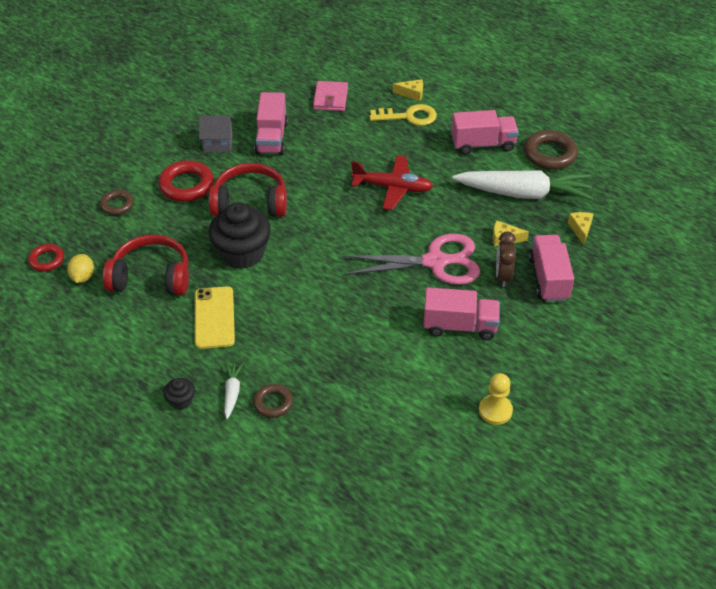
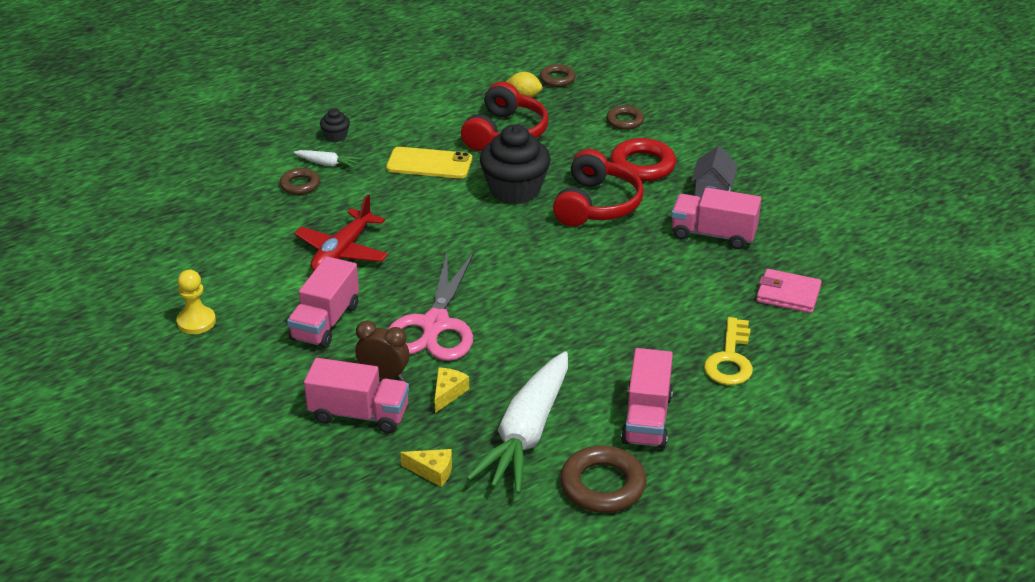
camera: 105 degrees right, 10 degrees down
(47, 260) = (557, 79): red ring -> brown ring
(393, 188) = (582, 316): red plane -> red plane (342, 251)
(412, 94) = (784, 373): yellow cheese -> none

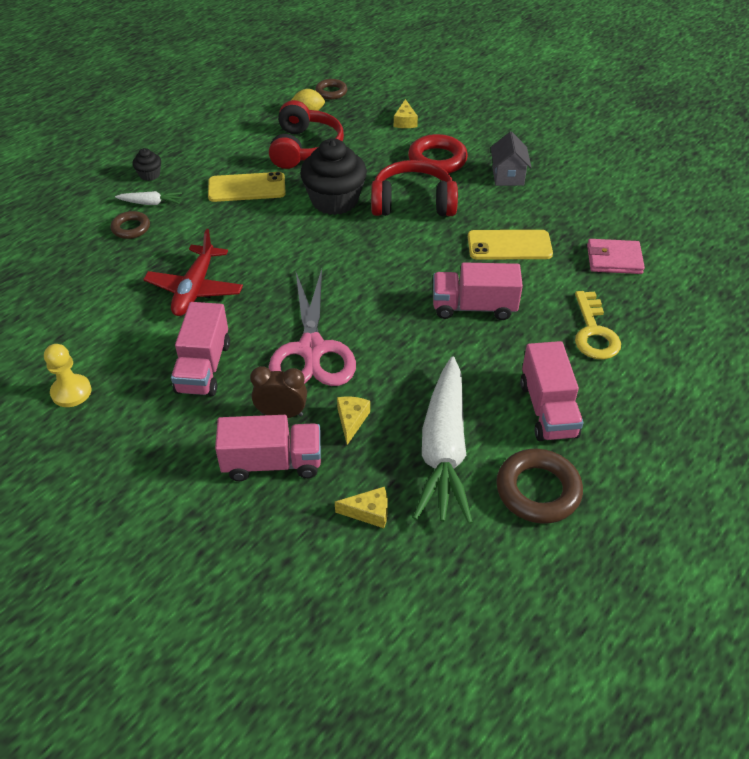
camera: 15 degrees left, 10 degrees up
(597, 205) = (413, 203): red headphones -> red headphones turned 90 degrees counterclockwise
(625, 121) = (405, 121): brown ring -> yellow cheese
(680, 262) = (509, 245): none -> yellow phone
(713, 234) = (525, 214): pink truck -> pink truck (474, 307)

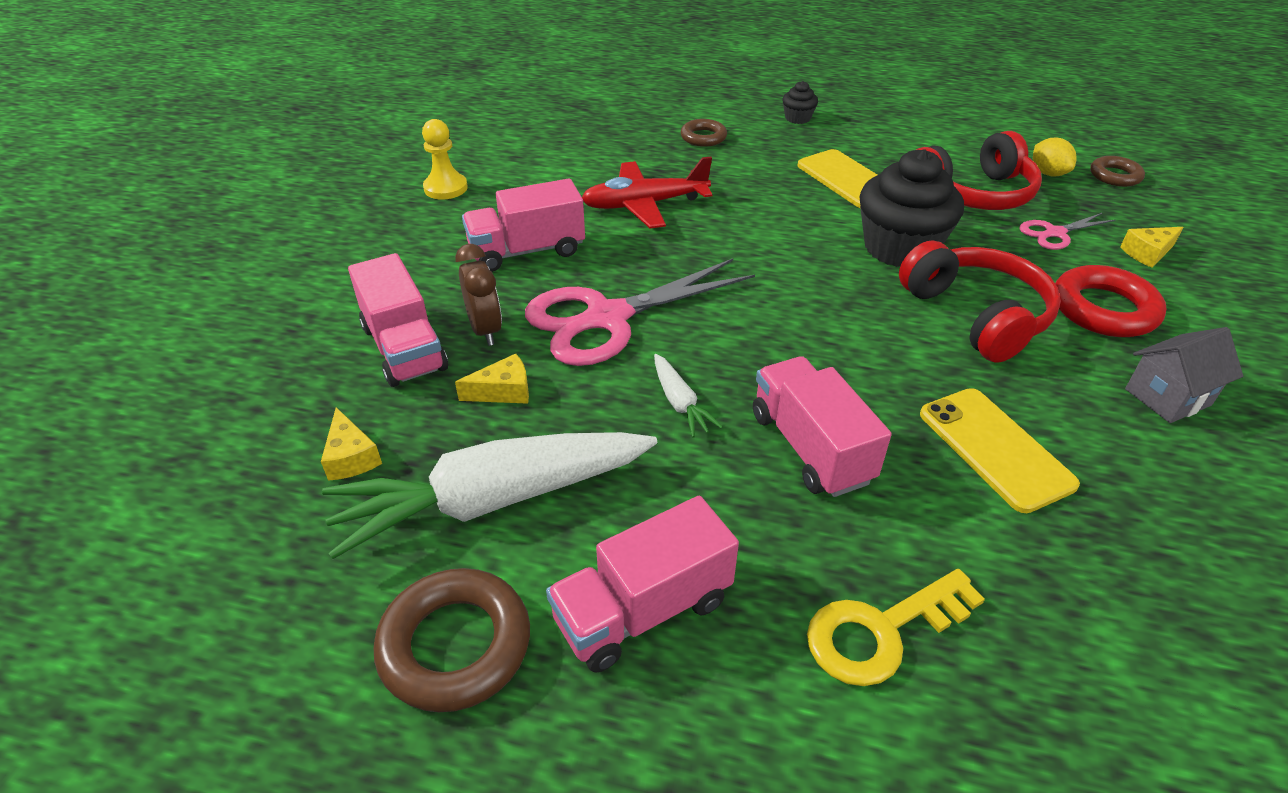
camera: 65 degrees right, 5 degrees down
(151, 203) = (754, 134): white carrot -> white carrot (680, 403)
(365, 140) = (1054, 233): none -> pink scissors
(614, 259) = (1115, 613): pink wallet -> none

